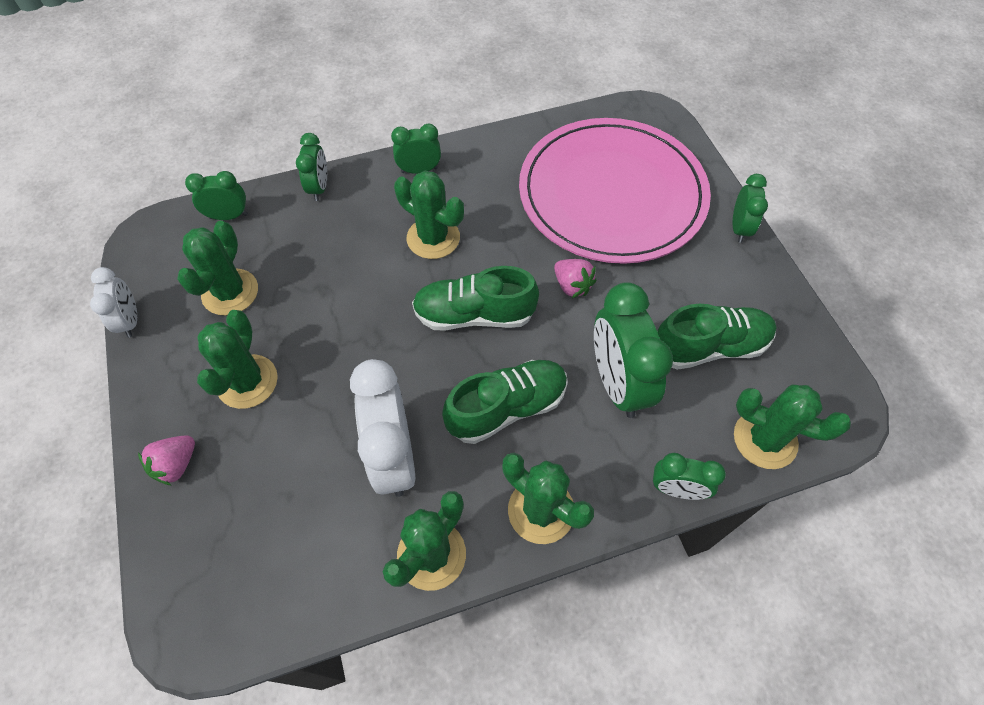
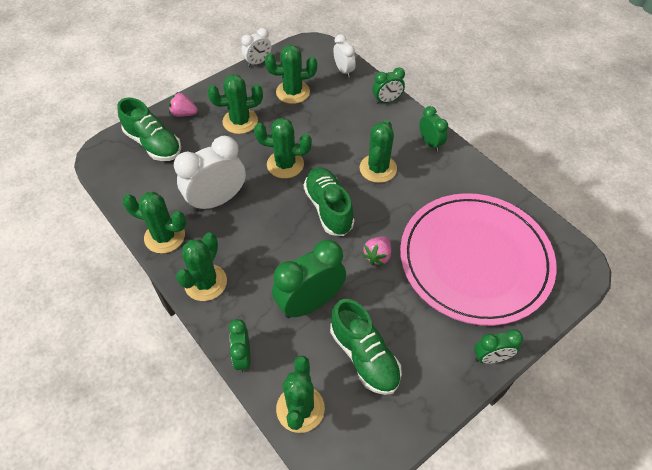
camera: 70 degrees right, 5 degrees down
(228, 216) = (344, 70): green clock -> white clock
(369, 344) = (285, 164): none -> green cactus
(507, 408) = (268, 245): green shoe -> green shoe (153, 144)

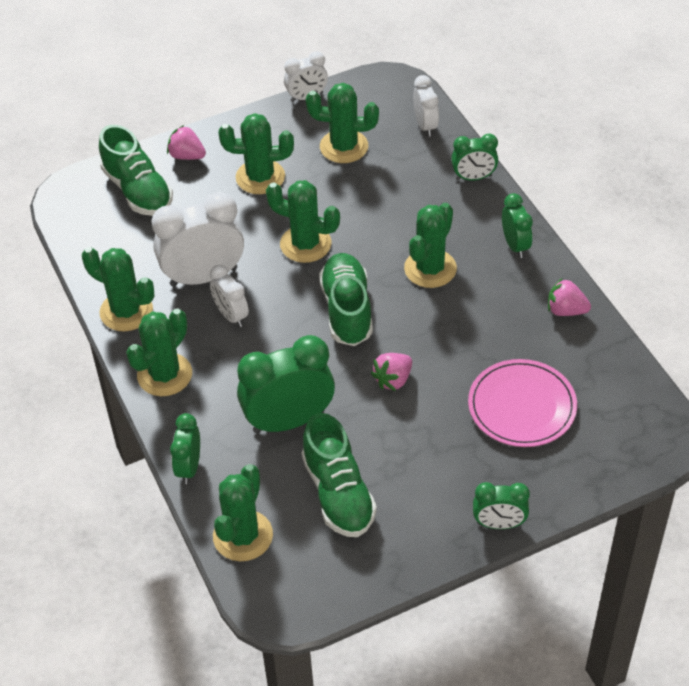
camera: 15 degrees right, 5 degrees down
(245, 226) = (231, 315): none -> white clock
(475, 260) = (522, 406): pink plate -> pink plate, size x0.52
(480, 183) = (566, 310): none -> pink strawberry

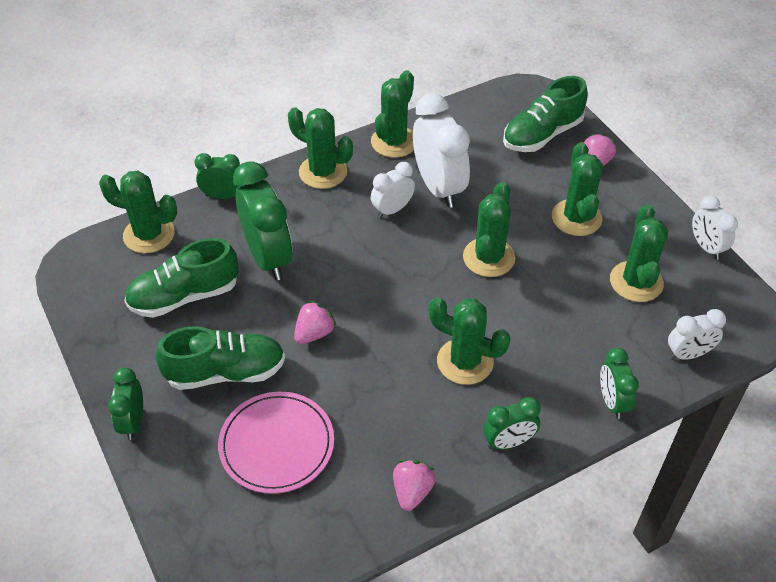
camera: 85 degrees right, 0 degrees up
(347, 310) = (403, 294): green shoe -> green shoe (225, 372)
(393, 380) = (314, 333): pink strawberry -> pink strawberry turned 90 degrees clockwise

